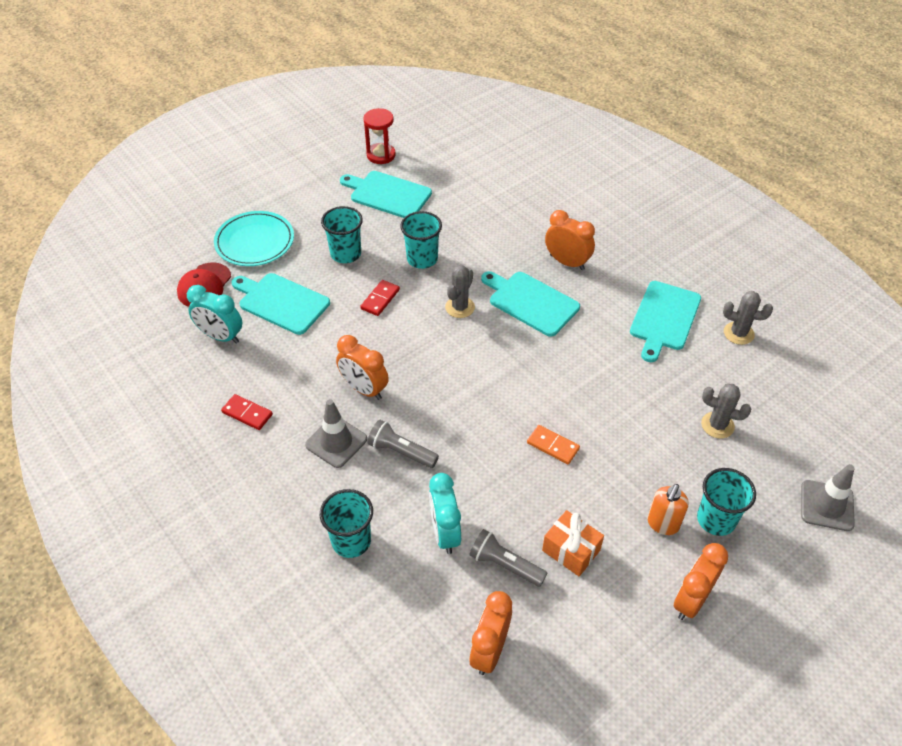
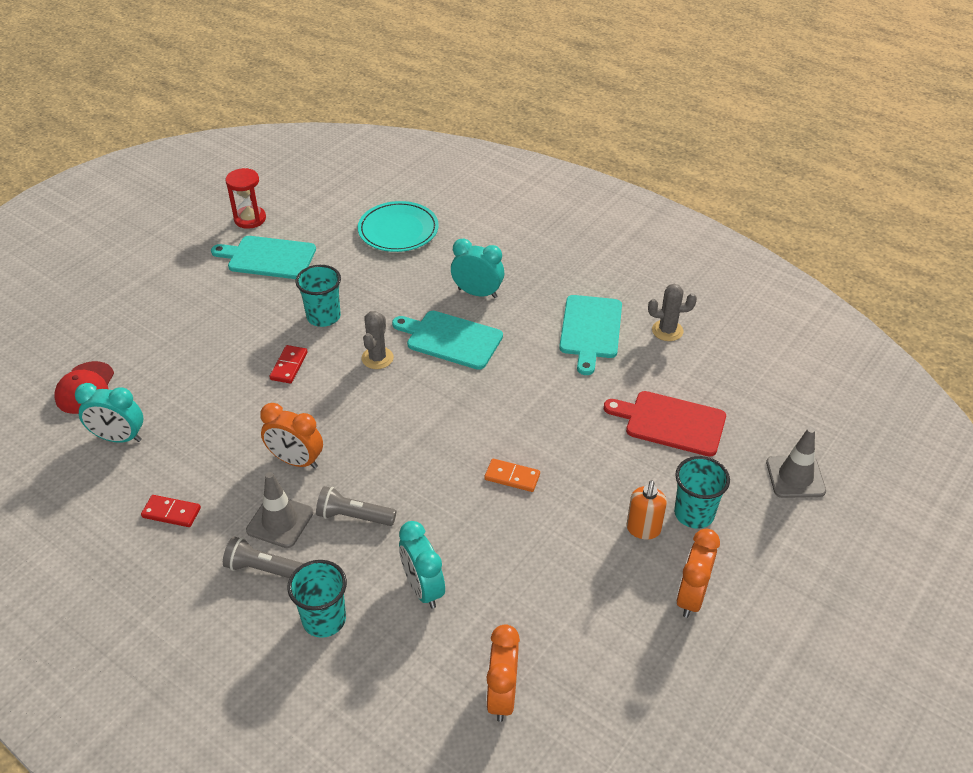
camera: 15 degrees left, 5 degrees down
(255, 242) = (131, 332): turquoise plate -> turquoise plate (398, 230)
(281, 302) = (179, 389): turquoise cutting board -> none
(345, 254) = (238, 326): turquoise cup -> none
(505, 564) = (495, 605): grey flashlight -> grey flashlight (264, 569)
(567, 262) = (477, 293): orange clock -> turquoise clock
(571, 550) = (558, 576): orange gift -> none
(717, 425) = (671, 423): grey cactus -> red cutting board

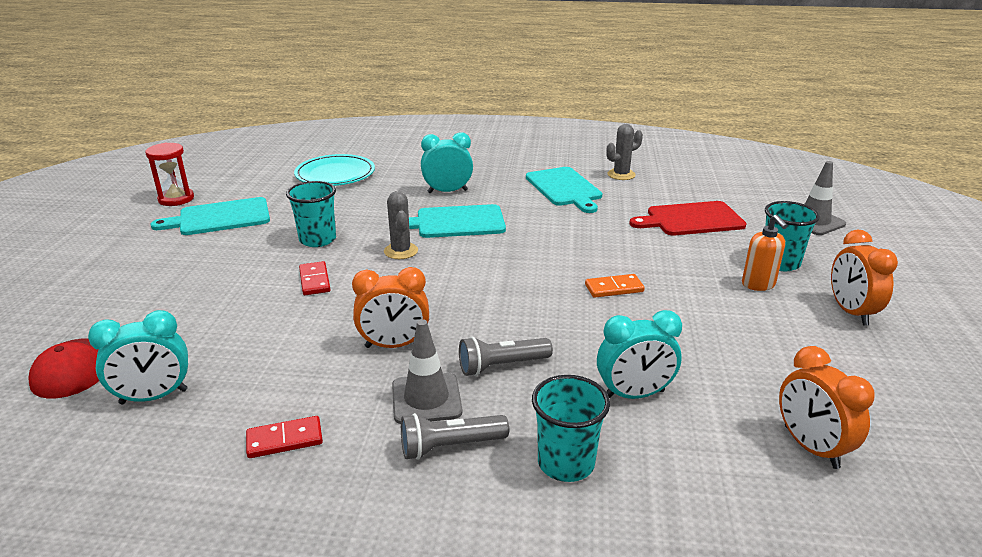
camera: 30 degrees left, 15 degrees down
(423, 588) = (634, 394): turquoise clock -> turquoise clock turned 45 degrees counterclockwise

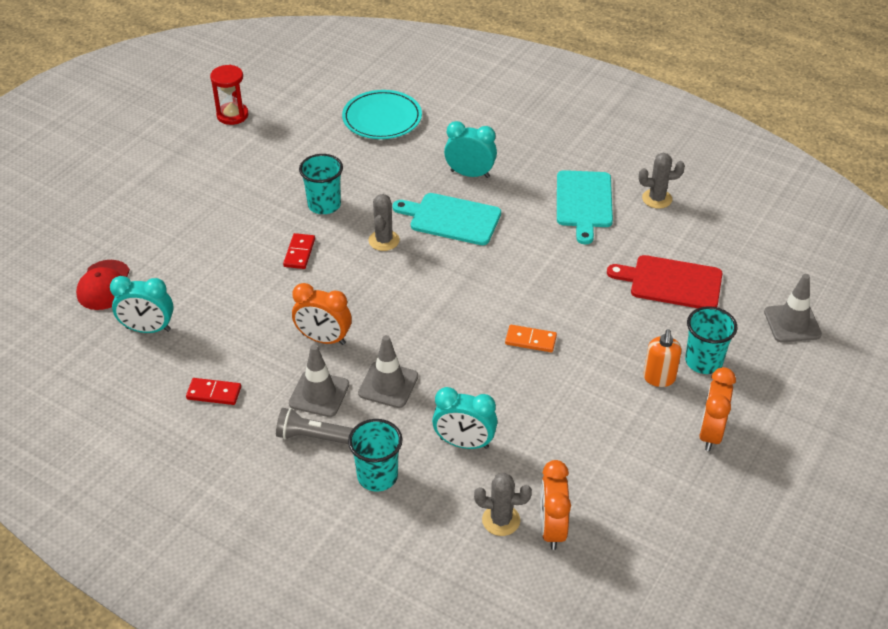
camera: 25 degrees right, 15 degrees up
(220, 217) = (258, 152): turquoise cutting board -> none
(501, 366) = (388, 385): grey flashlight -> grey traffic cone
(750, 459) = (501, 520): none -> grey cactus

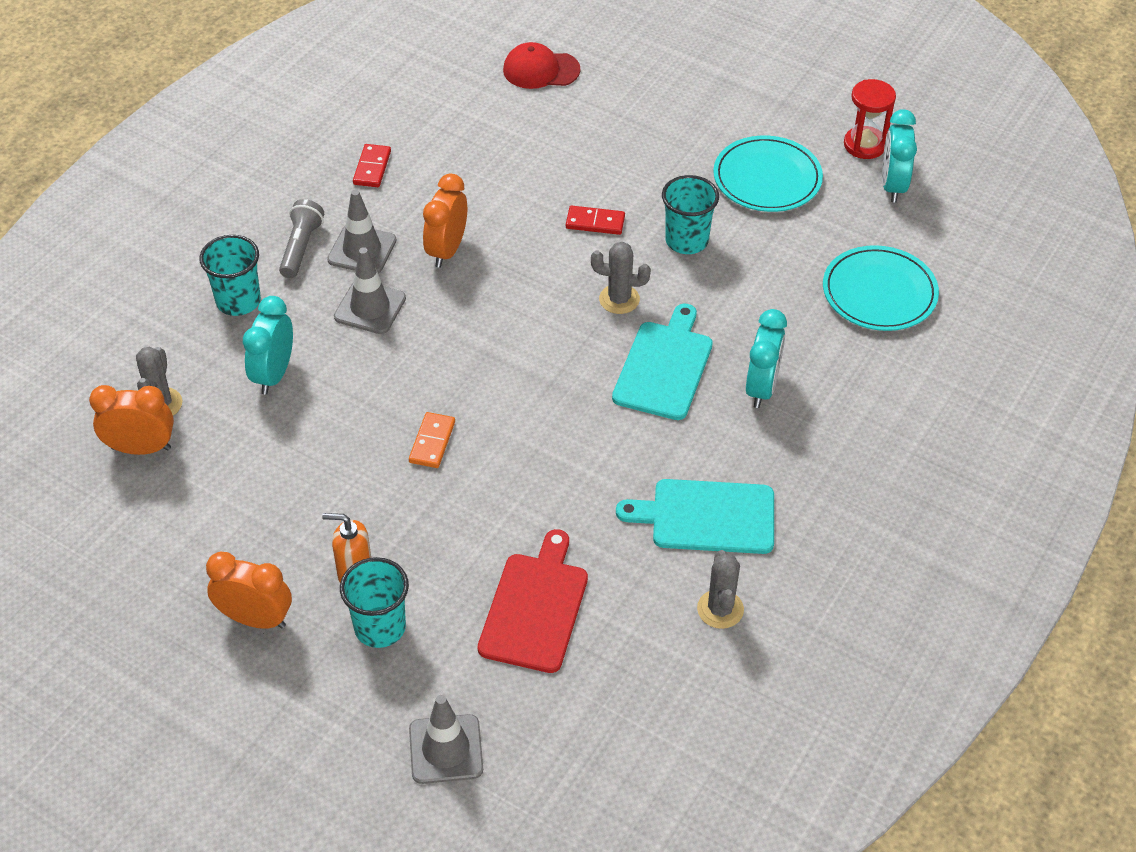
camera: 90 degrees right, 5 degrees up
(148, 329) = (471, 110): turquoise clock -> turquoise clock (892, 185)
(261, 163) = (767, 178): none -> turquoise plate

